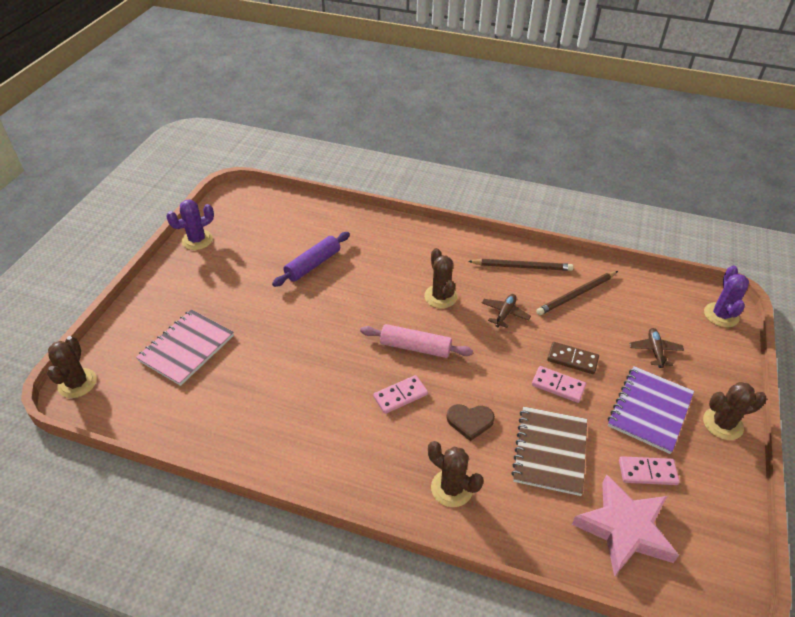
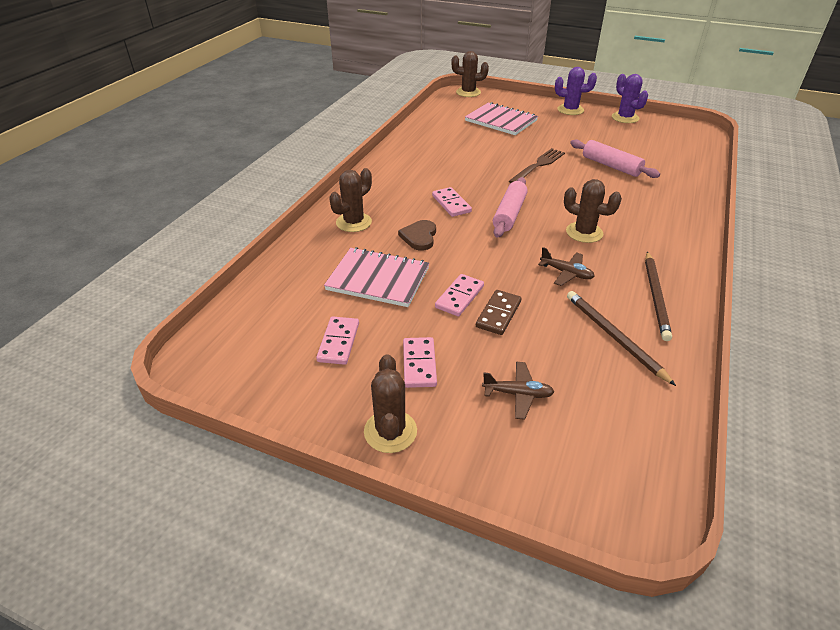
camera: 95 degrees right, 5 degrees down
(311, 319) = (538, 165): none -> brown fork
(313, 265) = (611, 166): purple rolling pin -> pink rolling pin
(440, 296) = (584, 232): brown cactus -> brown cactus turned 45 degrees clockwise
(550, 451) = (378, 279): brown notebook -> pink notebook
(624, 529) = (283, 312): pink star -> none
(649, 410) = (419, 364): purple notebook -> pink domino
(721, 315) = (607, 504): purple cactus -> purple cactus (570, 110)

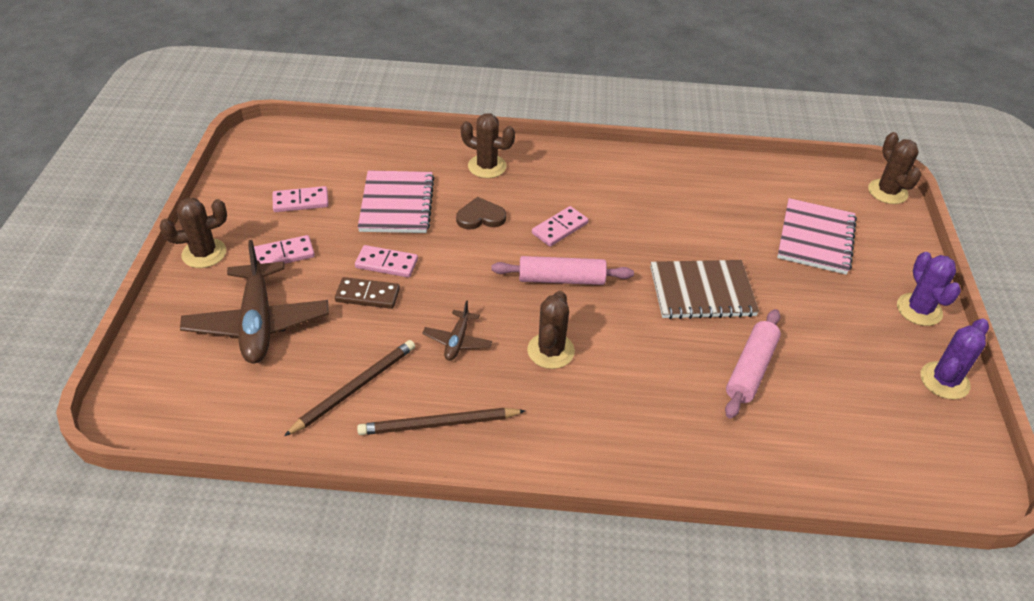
camera: 70 degrees right, 5 degrees up
(518, 394) = (258, 323): brown plane -> brown plane, size x2.05
(538, 165) = (702, 291): brown fork -> brown notebook

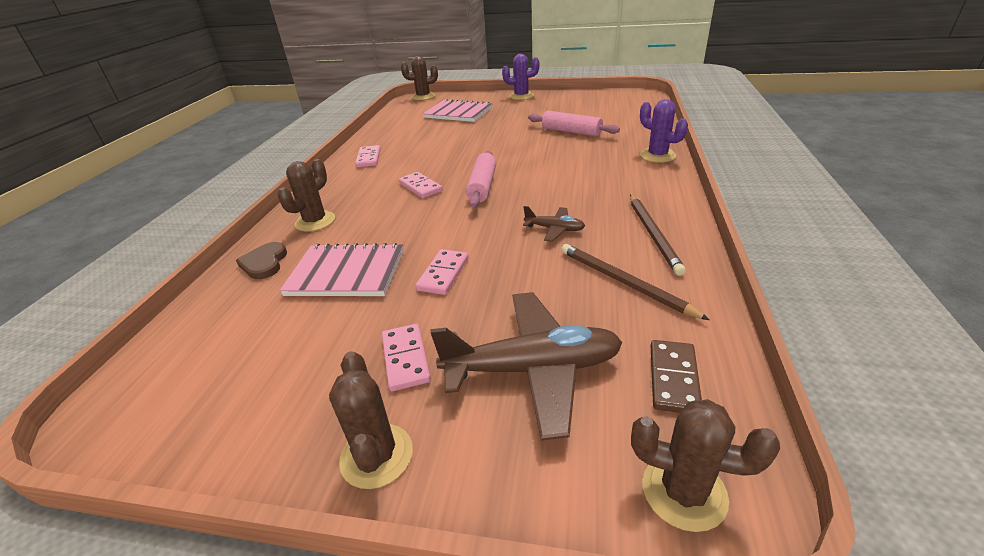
camera: 80 degrees left, 10 degrees down
(301, 201) = (301, 353): pink domino -> pink domino (368, 158)
(367, 295) = (490, 283): brown domino -> brown domino (673, 378)
(480, 217) = (390, 223): brown heart -> brown heart (264, 263)
(550, 351) = (562, 190): brown cactus -> brown cactus (684, 492)
(702, 291) = (502, 142): brown notebook -> none
(944, 381) = (572, 95): purple cactus -> purple cactus (657, 156)

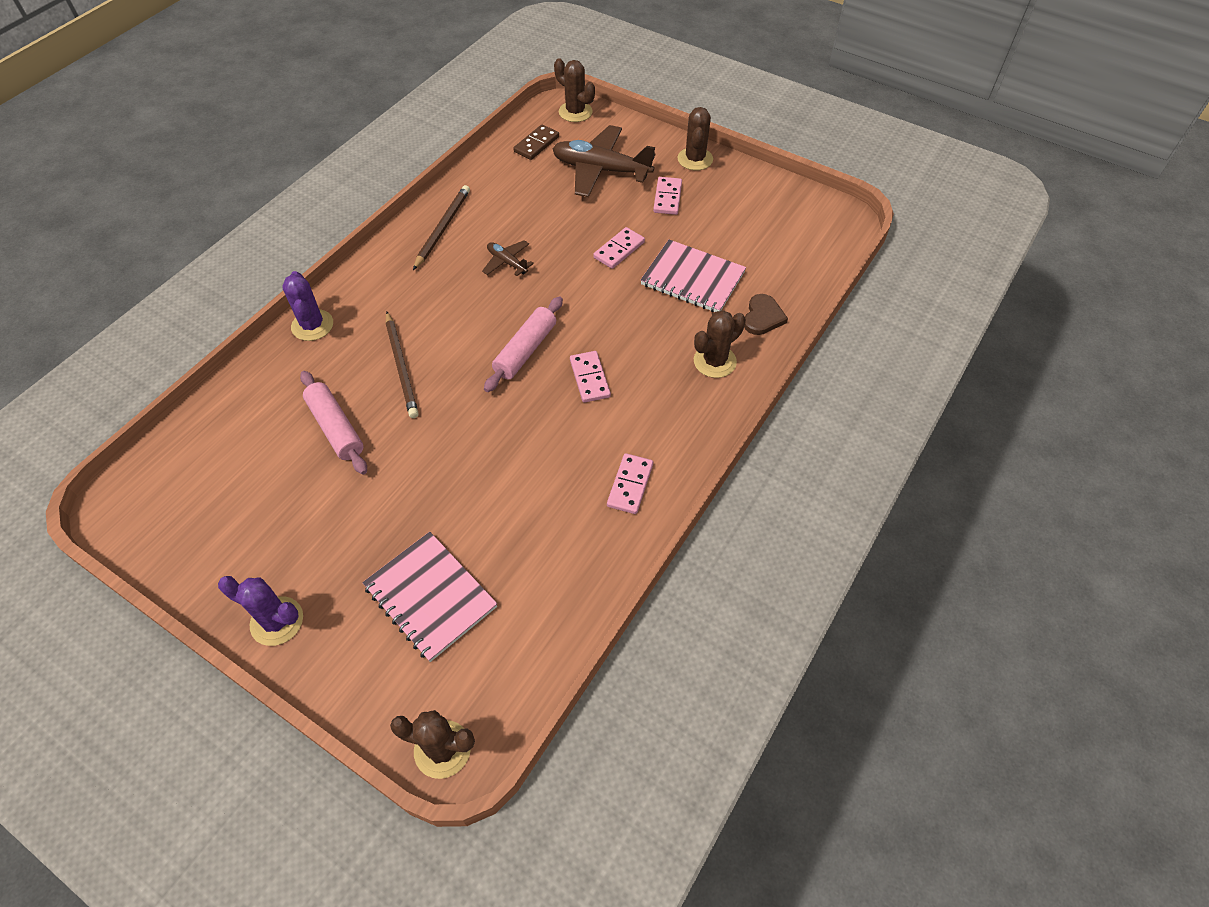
camera: 160 degrees left, 20 degrees up
(624, 282) = (505, 199): brown pencil -> brown pencil (401, 366)

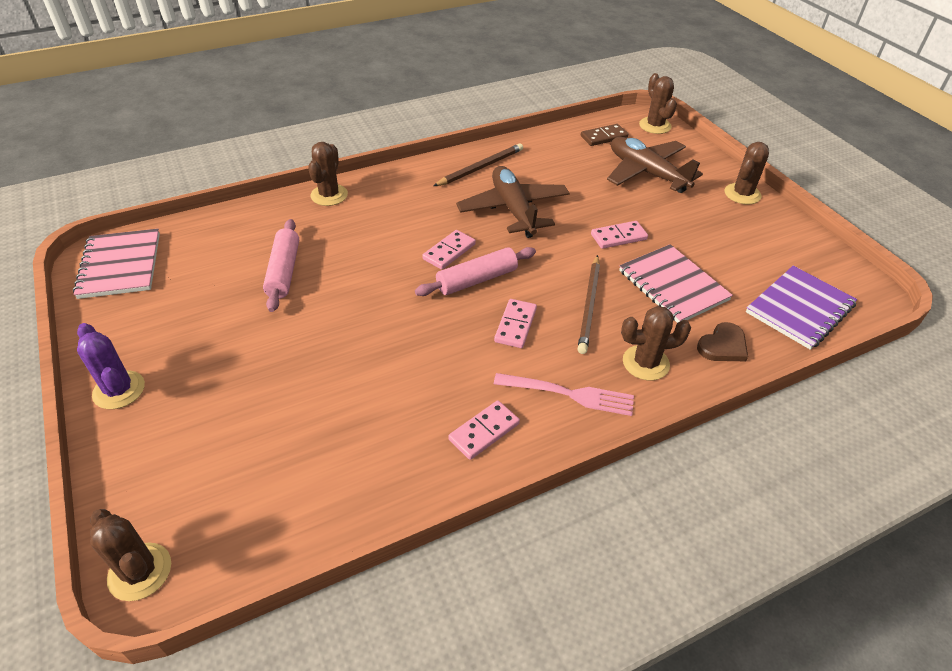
camera: 30 degrees right, 10 degrees down
(312, 325) = (329, 195): purple cactus -> brown cactus
(401, 366) = (369, 250): brown pencil -> brown pencil (589, 305)
(430, 597) = (241, 435): pink notebook -> pink notebook (120, 265)
(507, 262) = (513, 210): brown plane -> brown plane, size x2.05
(667, 198) = (694, 214): pink domino -> pink domino (449, 251)
(674, 418) = (569, 394): none -> pink fork
(800, 255) = (799, 309): none -> purple notebook

